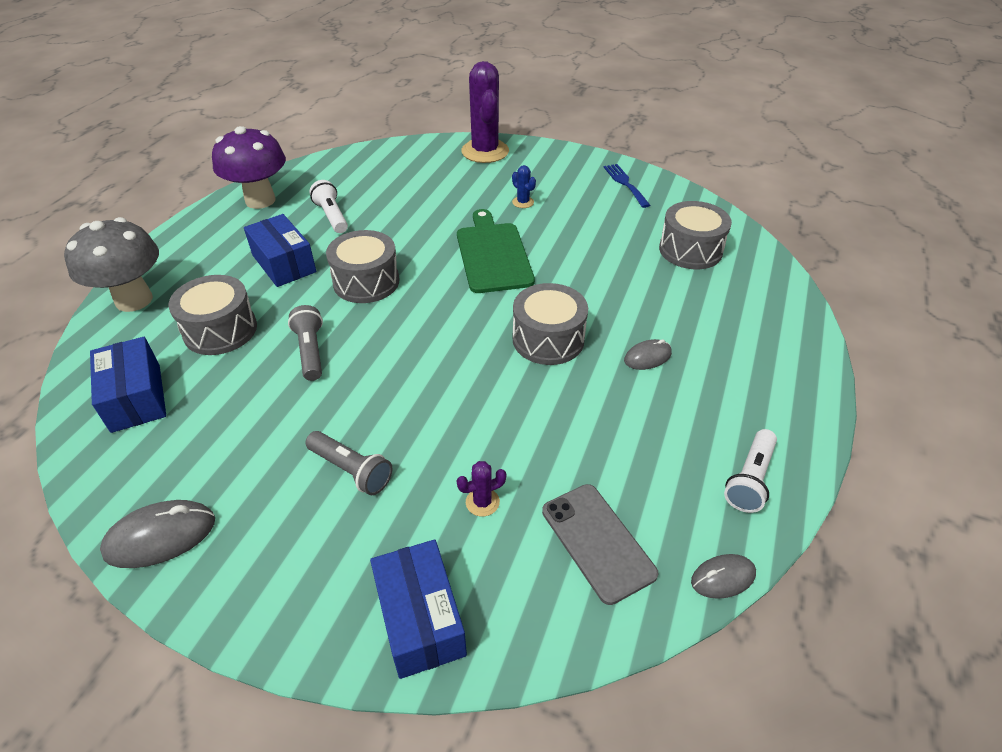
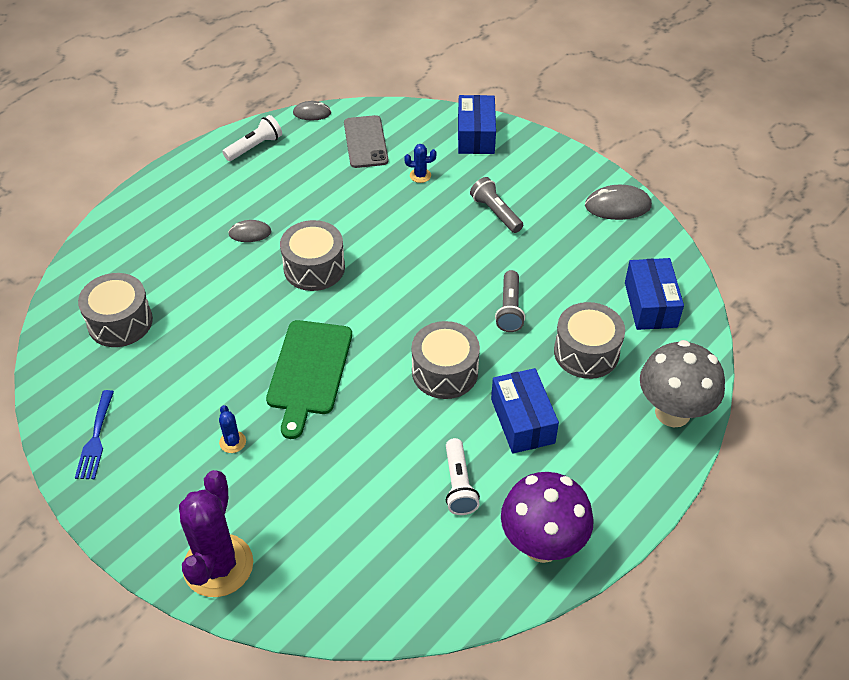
camera: 160 degrees left, 5 degrees up
(482, 502) = (420, 175): purple cactus -> blue cactus

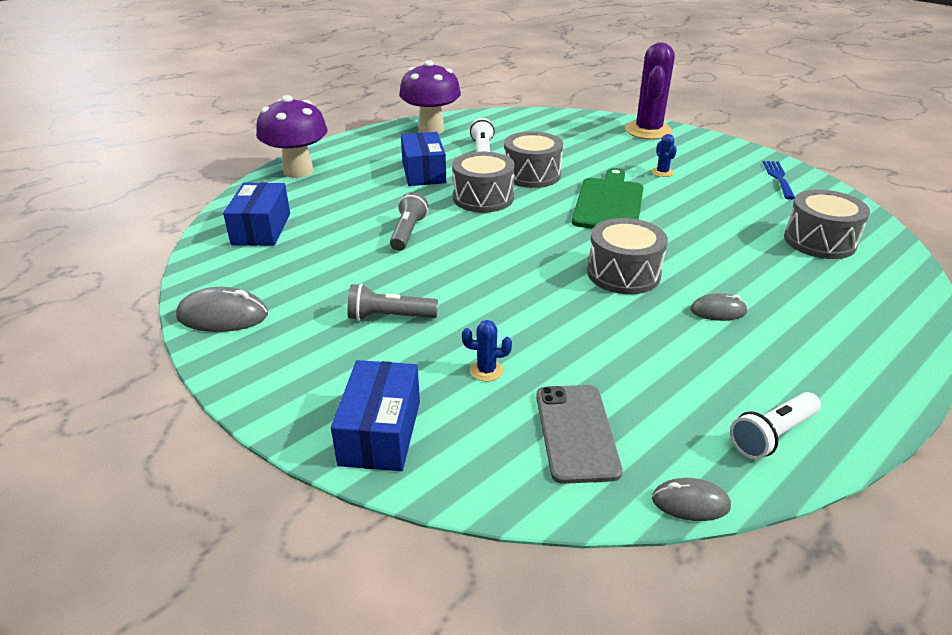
camera: 175 degrees left, 15 degrees down
(496, 213) = (389, 317): grey flashlight -> grey flashlight turned 120 degrees clockwise
(586, 352) = (348, 203): grey drum -> grey drum (531, 175)
(672, 412) = (298, 171): grey mushroom -> purple mushroom

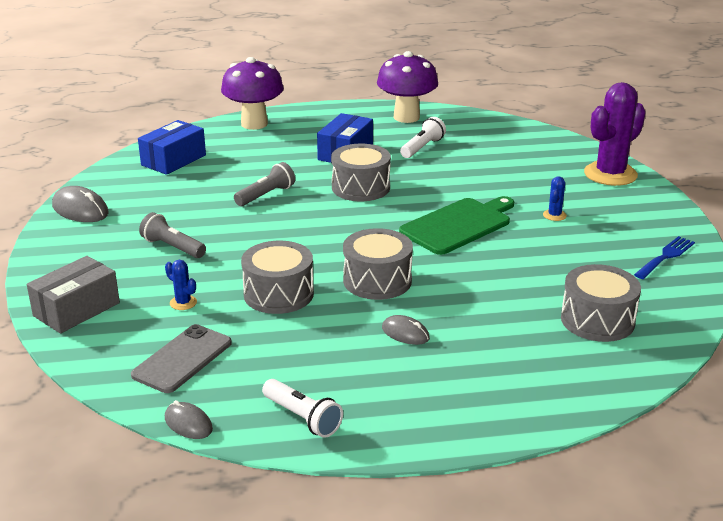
camera: 35 degrees right, 5 degrees down
(380, 432) = (76, 309): blue box -> grey box
(531, 175) = (430, 181): grey drum -> grey drum (278, 294)
(772, 435) = (302, 418): white flashlight -> white flashlight turned 135 degrees counterclockwise

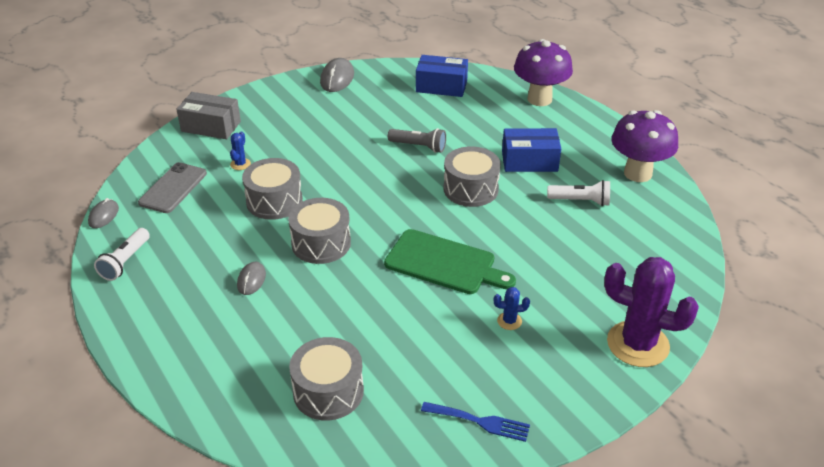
camera: 65 degrees right, 10 degrees up
(173, 247) = (311, 133): grey flashlight -> none
(182, 359) = (173, 188): grey phone -> grey phone turned 75 degrees counterclockwise

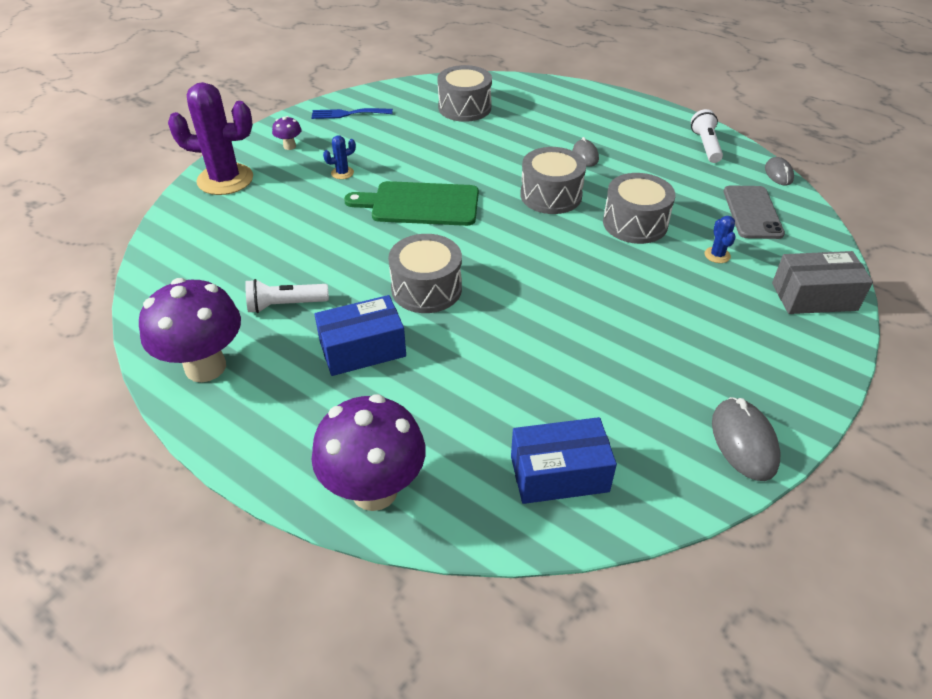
camera: 160 degrees right, 5 degrees up
(419, 146) = (523, 335): grey flashlight -> none
(563, 379) = (289, 146): none -> purple mushroom

